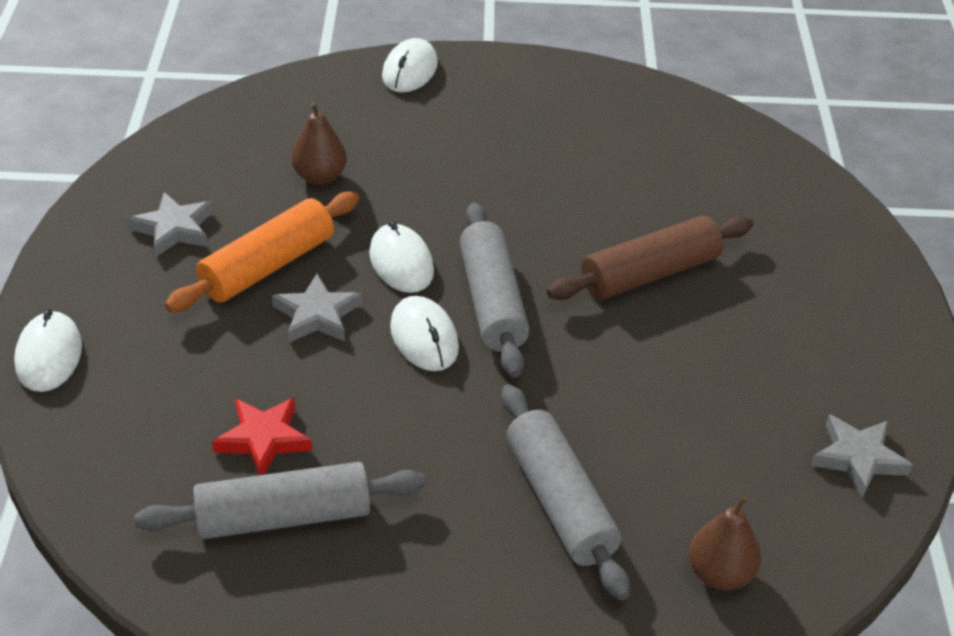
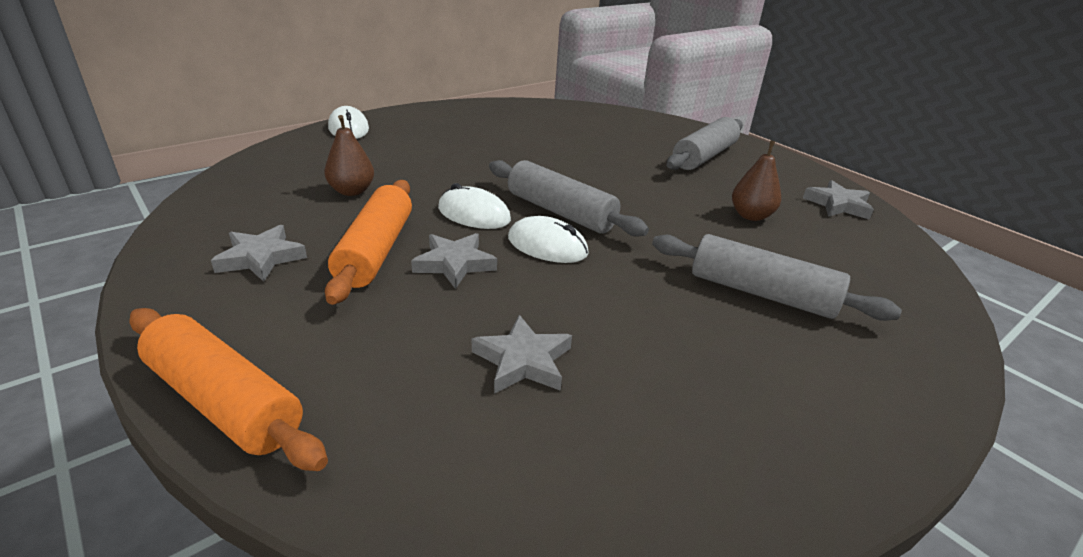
camera: 40 degrees left, 10 degrees down
(49, 355) = (224, 401): white mouse -> orange rolling pin
(263, 439) = (523, 361): red star -> grey star
(283, 517) = (617, 408): grey rolling pin -> grey rolling pin (704, 156)
(650, 273) = (622, 170): brown rolling pin -> none
(720, 574) = (888, 284): brown pear -> brown pear (751, 216)

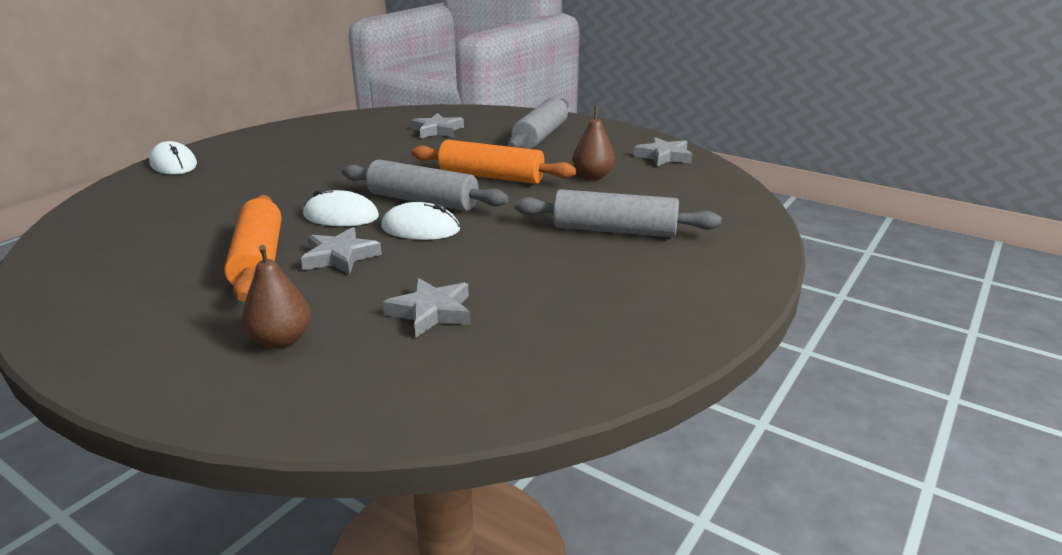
camera: 15 degrees left, 5 degrees down
(224, 401) = (176, 391): orange rolling pin -> orange rolling pin (491, 177)
(261, 258) = (145, 285): grey star -> grey star (437, 130)
(352, 191) = (208, 217): brown pear -> brown pear (281, 340)

